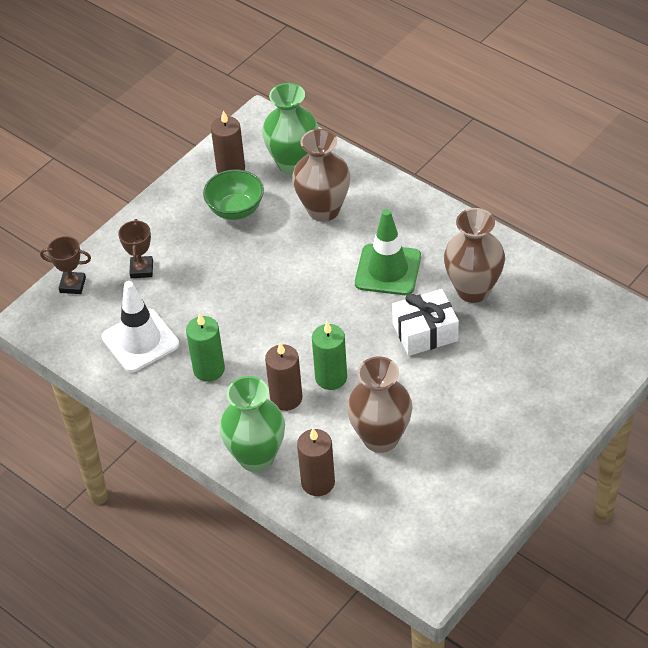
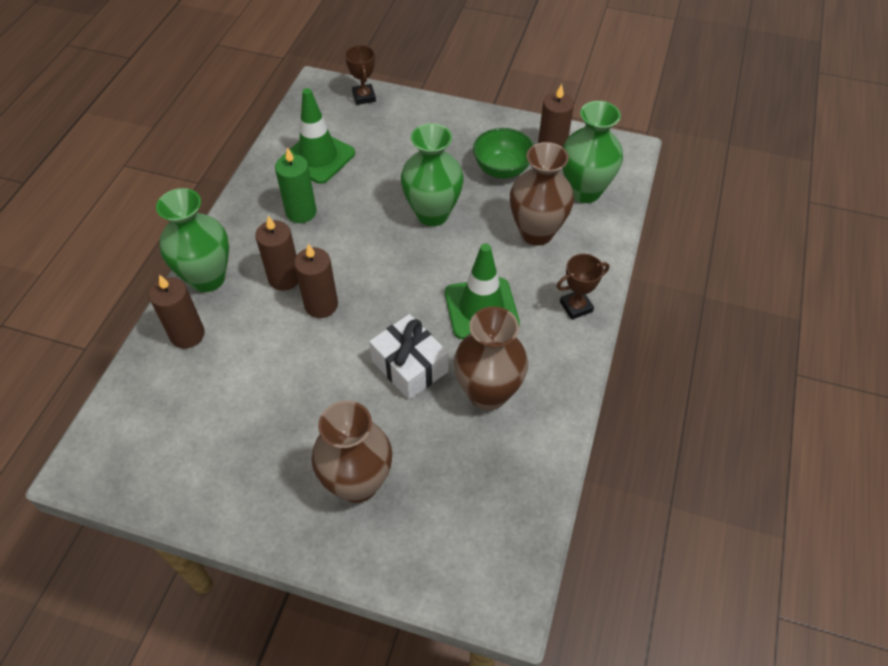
camera: 65 degrees right, 5 degrees up
(140, 341) = (318, 157): white traffic cone -> green traffic cone
(141, 269) = (400, 132): brown trophy -> brown trophy (576, 307)
(263, 273) = (432, 214): none -> green vase
(331, 377) = (321, 305): green candle -> brown candle
(380, 438) = (256, 369): brown vase -> brown vase (358, 483)

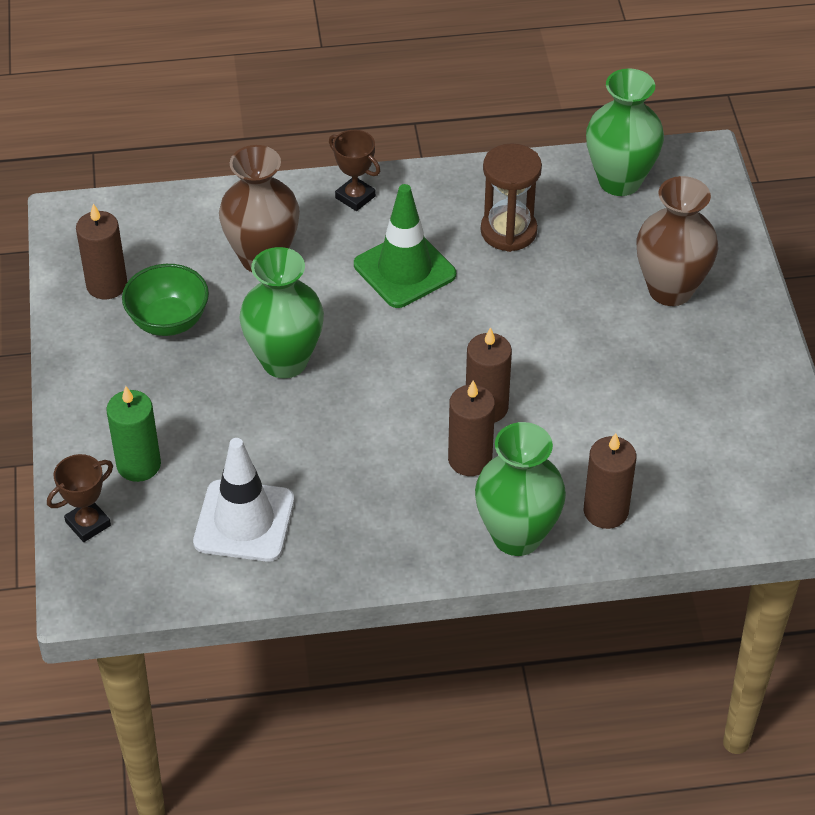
camera: 115 degrees left, 5 degrees down
(301, 212) = (355, 493): green candle -> green candle (138, 465)
(318, 157) = (244, 521): green traffic cone -> white traffic cone
(410, 366) = (516, 301): white gift -> none
(488, 393) = (508, 231): brown vase -> brown hourglass
(584, 191) = (168, 235): green vase -> green vase (619, 181)

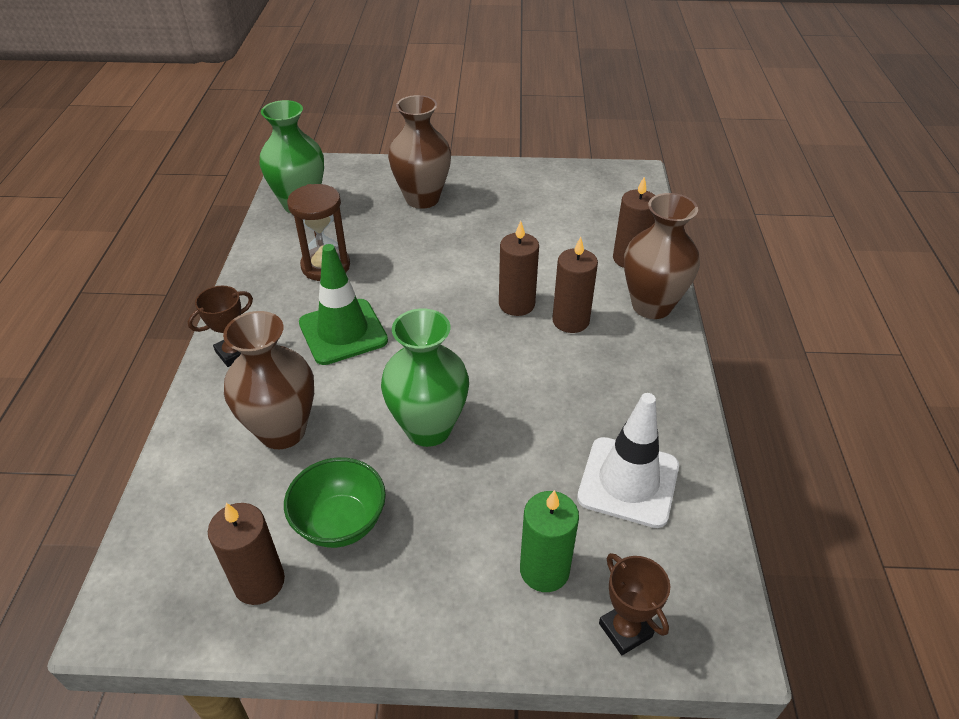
camera: 80 degrees left, 5 degrees down
(517, 536) = (651, 306): green vase -> brown vase

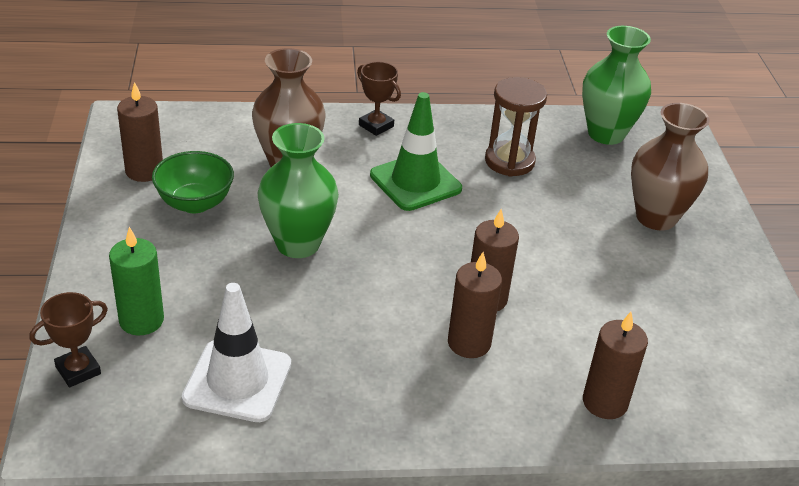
camera: 80 degrees right, 5 degrees down
(651, 306) = (515, 418): brown vase -> none

